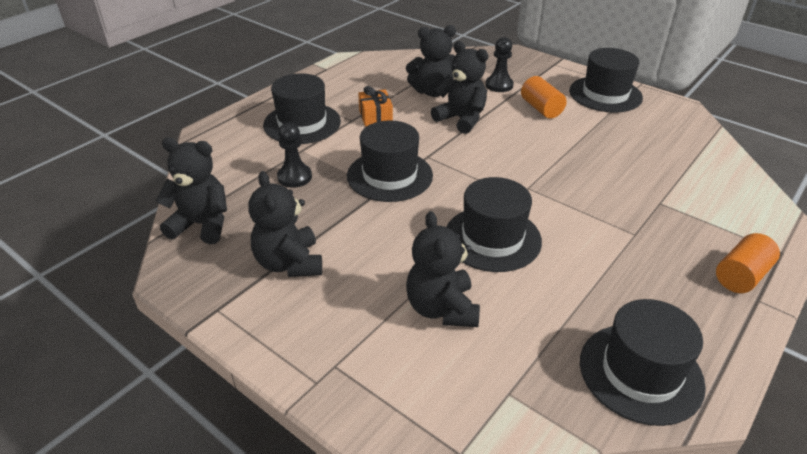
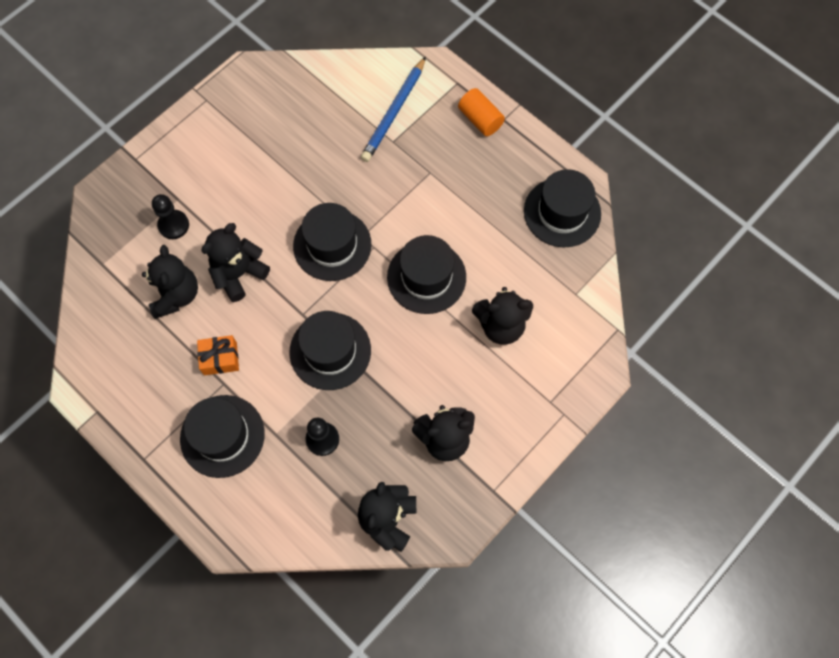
camera: 85 degrees left, 30 degrees up
(541, 108) = (230, 195): orange cylinder -> none
(605, 94) = (211, 128): black hat -> black hat (332, 245)
(700, 201) = (394, 112): none -> blue pencil

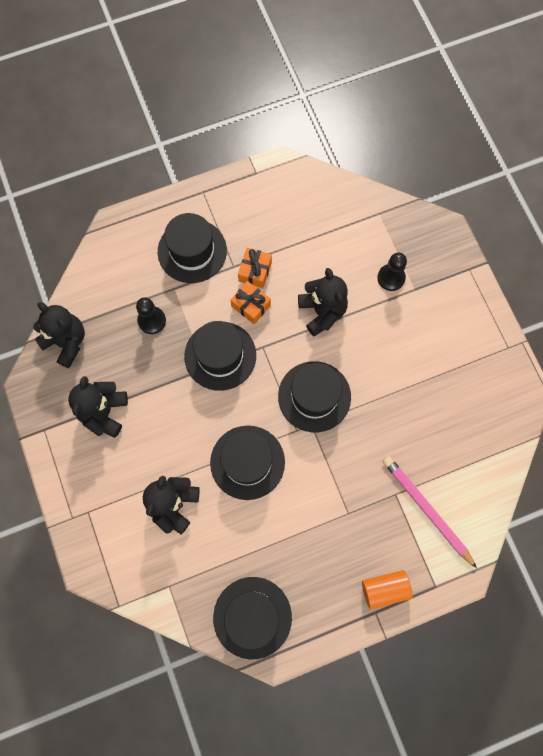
camera: 115 degrees right, 5 degrees up
(176, 295) = (325, 258): black teddy bear -> none
(261, 345) = (251, 306): none -> orange gift
(394, 112) = (427, 510): blue pencil -> pink pencil

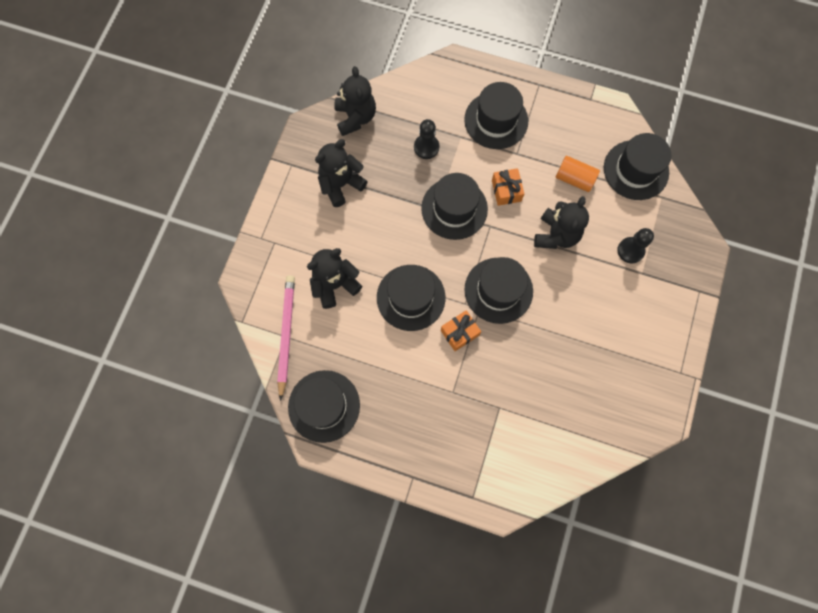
camera: 40 degrees right, 0 degrees up
(255, 271) = (530, 169): orange gift -> orange gift (459, 333)
(341, 206) = (636, 170): none -> black hat
(384, 589) = (433, 467): orange cylinder -> orange cylinder (574, 179)
(427, 510) = (513, 438): pink pencil -> pink pencil (286, 335)

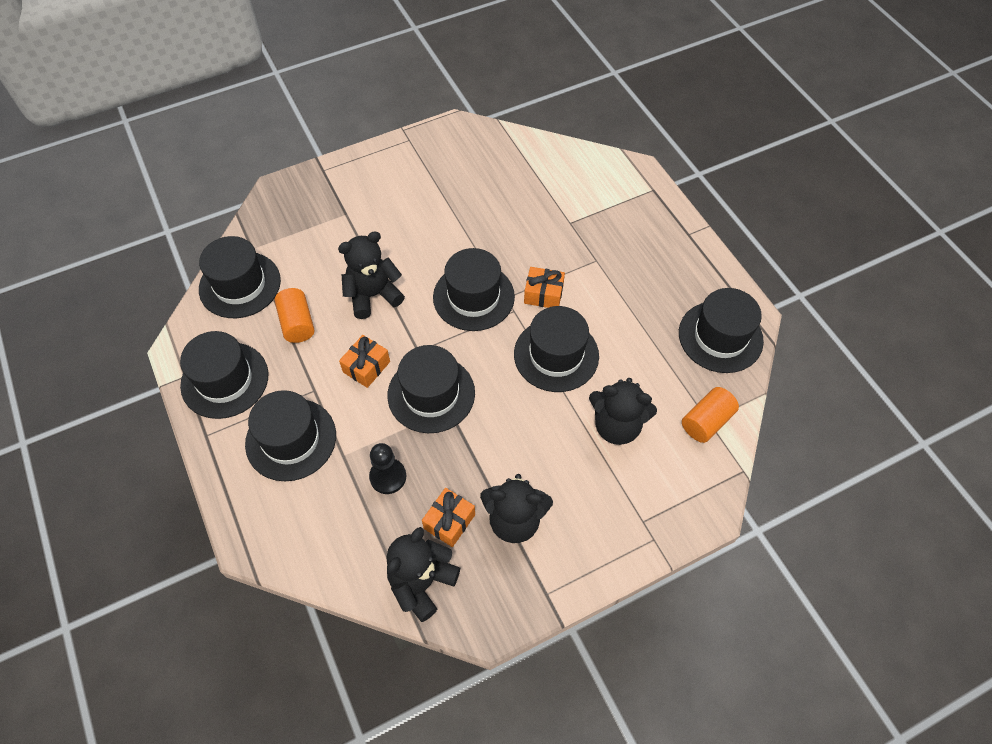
camera: 135 degrees left, 15 degrees down
(286, 335) = (706, 421): pink pencil -> orange cylinder
(372, 154) = (449, 521): none -> orange gift
(568, 116) = (225, 380): none -> black hat
(630, 250) = (332, 235): black pawn -> none

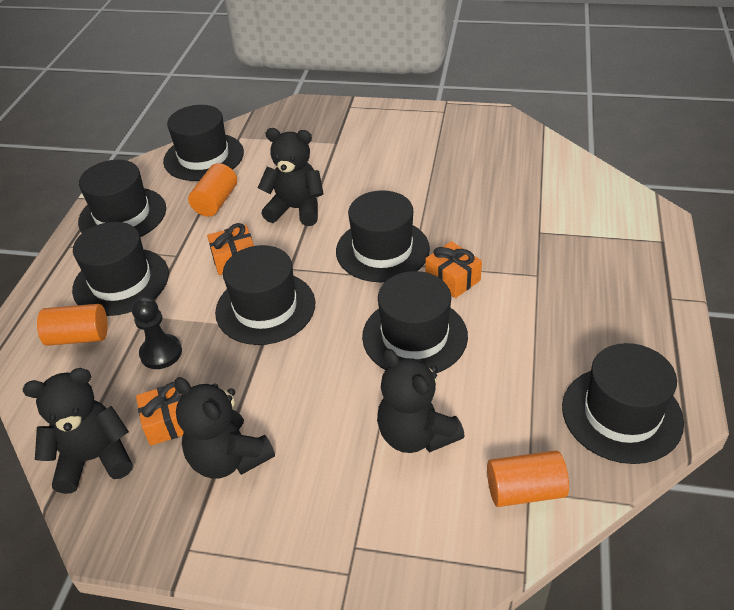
camera: 40 degrees right, 15 degrees down
(307, 505) = (79, 337): none -> orange cylinder

